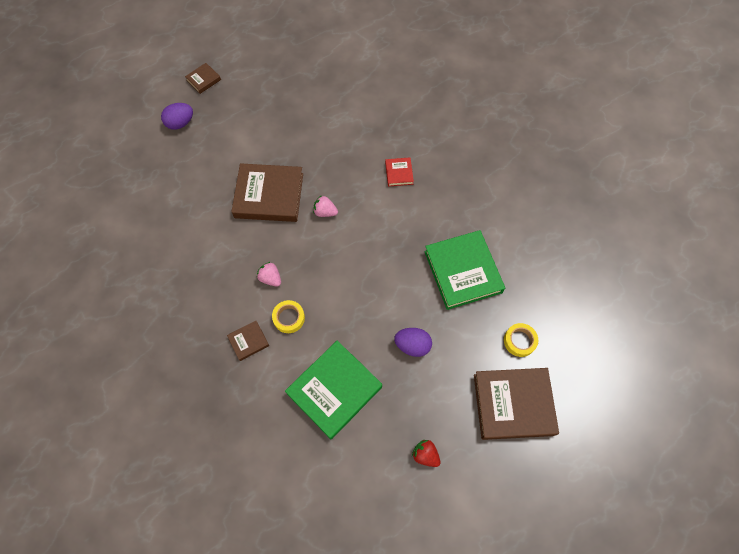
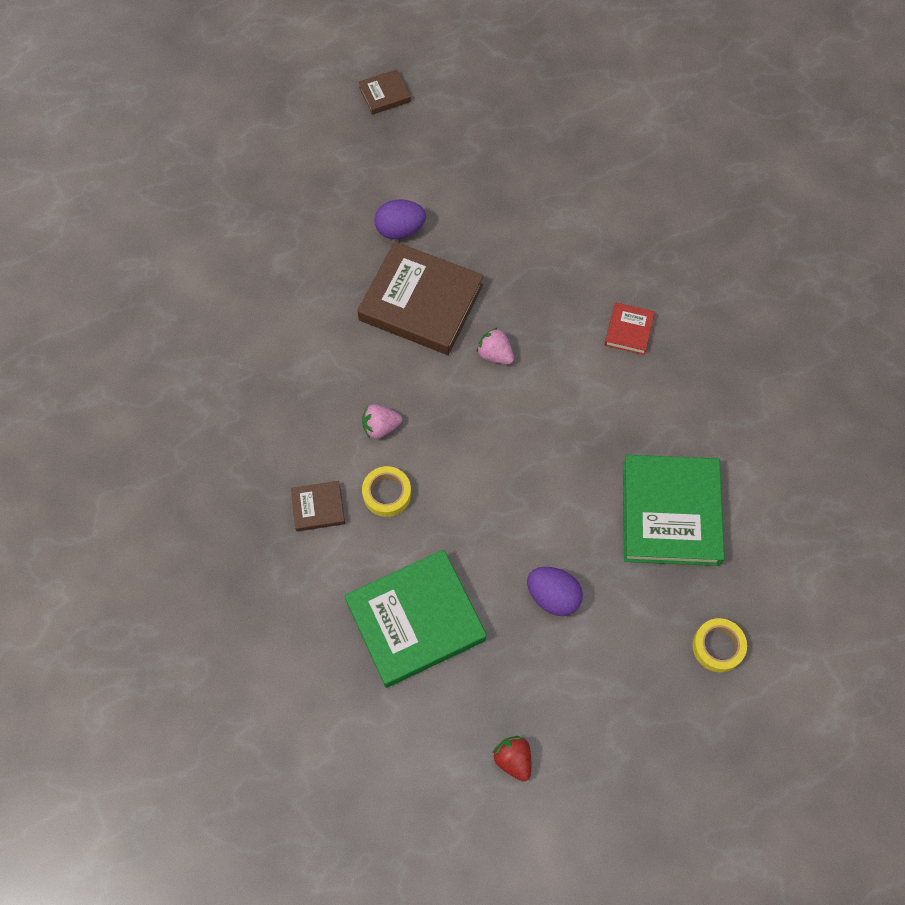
camera: 20 degrees right, 0 degrees up
(180, 123) = (329, 152): purple egg -> purple egg (400, 230)
(270, 278) = (381, 427): pink strawberry -> pink strawberry turned 75 degrees counterclockwise
(513, 404) = (671, 735): brown book -> none

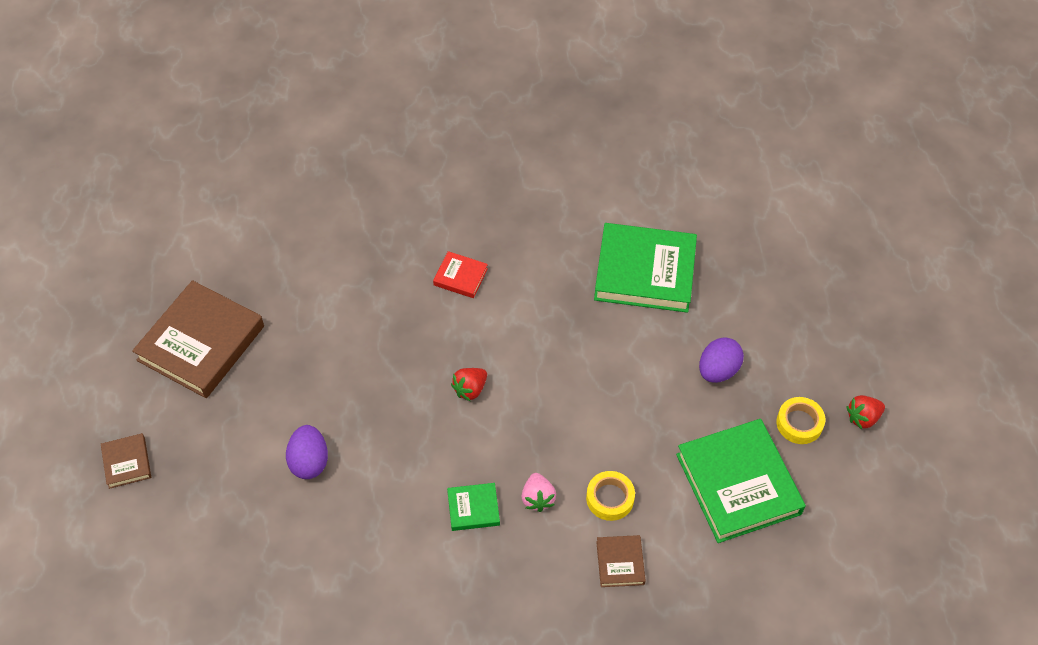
camera: 85 degrees left, 10 degrees down
(365, 371) = (473, 508): none -> green book
(421, 302) = (401, 449): brown book -> brown book (201, 343)
(495, 354) = (470, 389): pink strawberry -> red strawberry
(717, 646) = (764, 257): yellow tape -> yellow tape (799, 423)

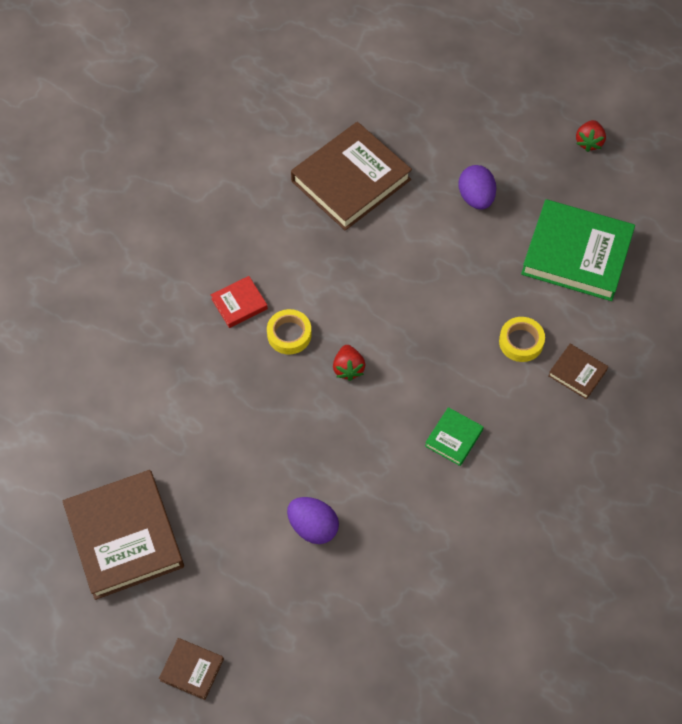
camera: 50 degrees left, 5 degrees up
(537, 498) = (481, 389): pink strawberry -> none
(645, 272) = (351, 180): green book -> brown book
(799, 423) = (561, 182): yellow tape -> yellow tape (289, 334)

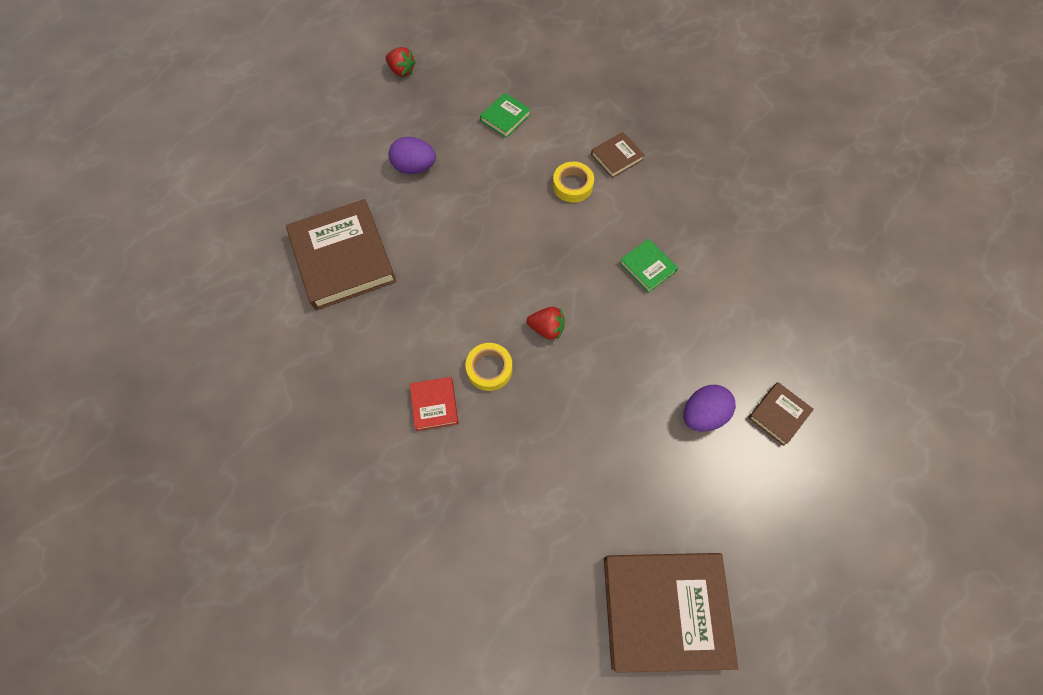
camera: 70 degrees left, 5 degrees up
(192, 670) = (828, 581): brown book -> brown book (778, 414)
(576, 254) = (505, 117): green book -> green book, size x0.46

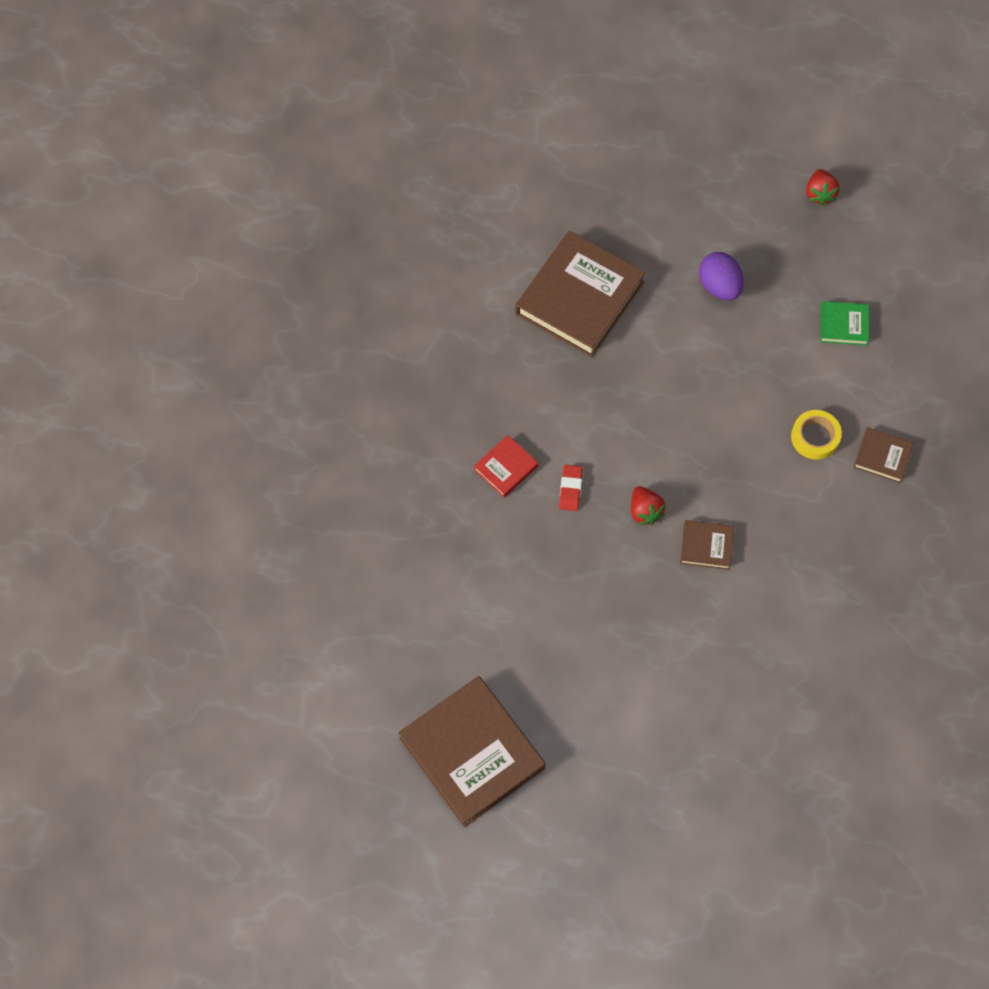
camera: 55 degrees right, 0 degrees up
(489, 369) = (570, 489): yellow tape -> red eraser
(647, 267) = (777, 559): green book -> none
(702, 414) = (663, 691): purple egg -> none
(778, 414) = (713, 757): brown book -> brown book (706, 546)

